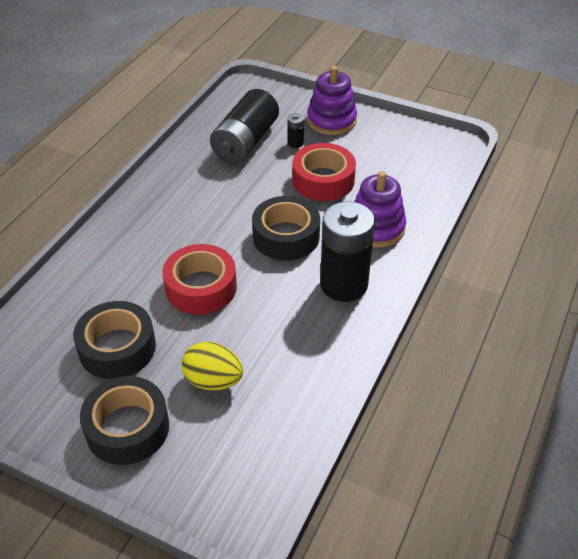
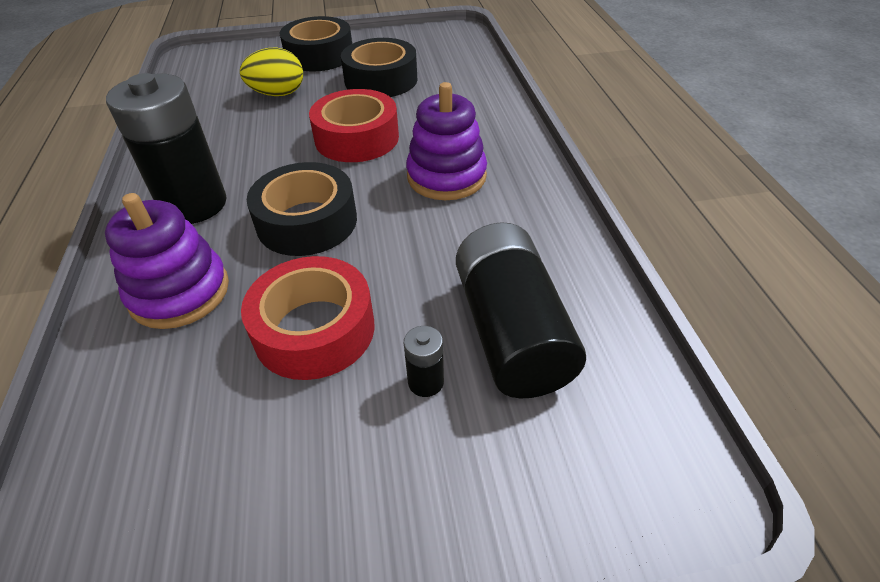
camera: 145 degrees right, 0 degrees up
(331, 120) = (403, 497): purple stacking toy -> purple stacking toy (446, 176)

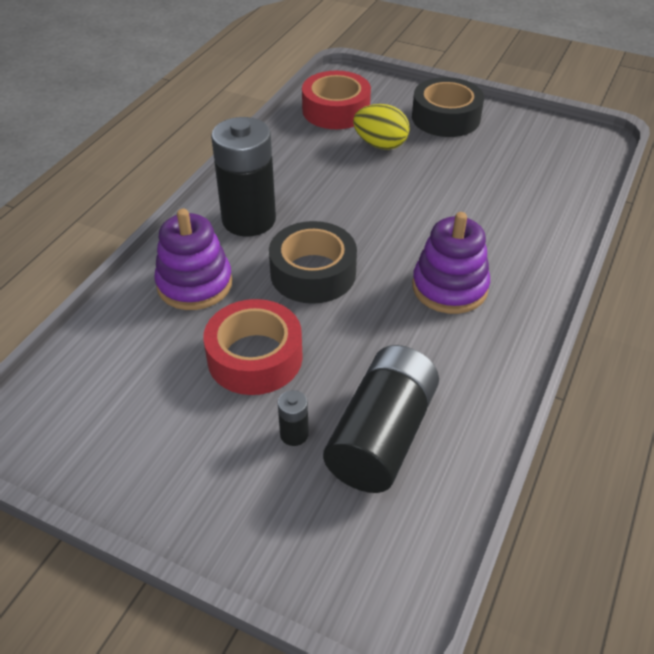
camera: 35 degrees right, 0 degrees up
(357, 138) = (408, 217): red tape -> red tape (336, 110)
(381, 80) = (477, 167): black tape -> none

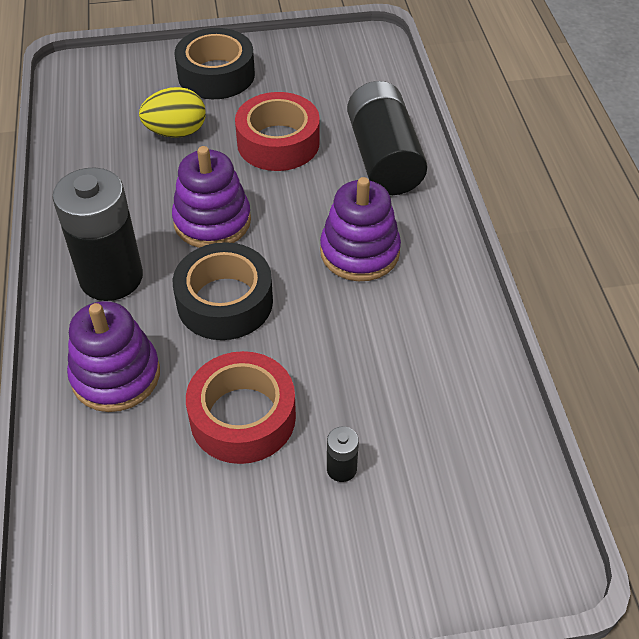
camera: 35 degrees left, 5 degrees up
(336, 110) = (98, 112): red tape -> red tape (278, 142)
(353, 215) = (212, 221): none -> purple stacking toy
(382, 436) = (416, 424): black battery -> black battery (384, 158)

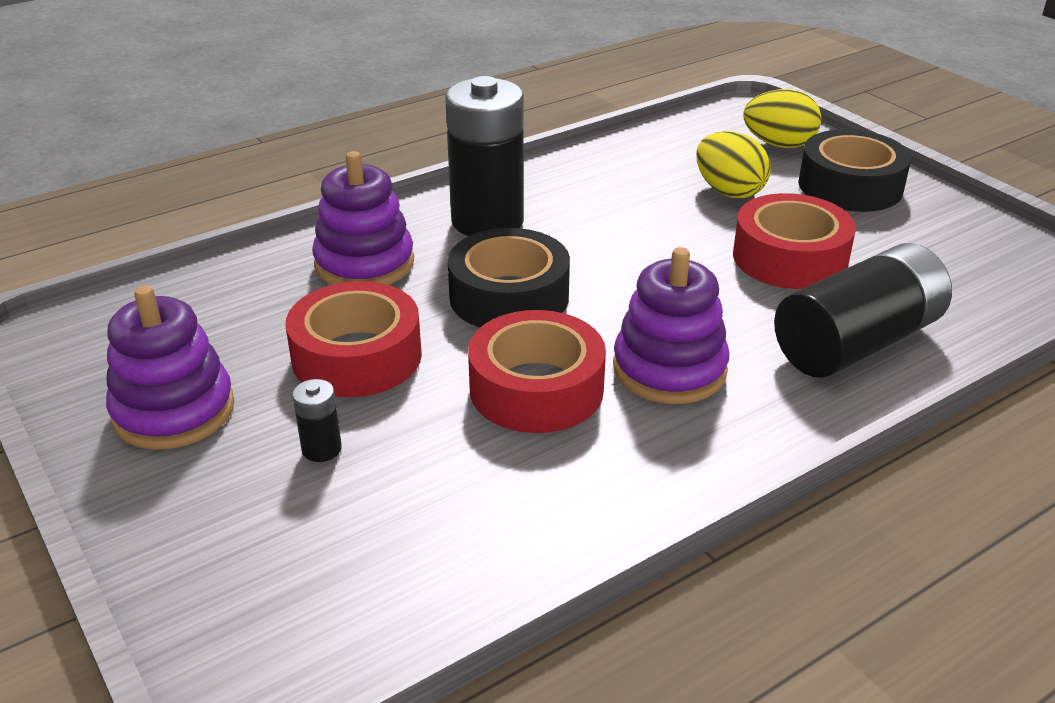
camera: 65 degrees right, 15 degrees down
(134, 79) = (778, 145): none -> yellow egg
(212, 221) = (619, 253): purple stacking toy -> purple stacking toy (174, 411)
(341, 326) = (536, 389): none -> red tape

